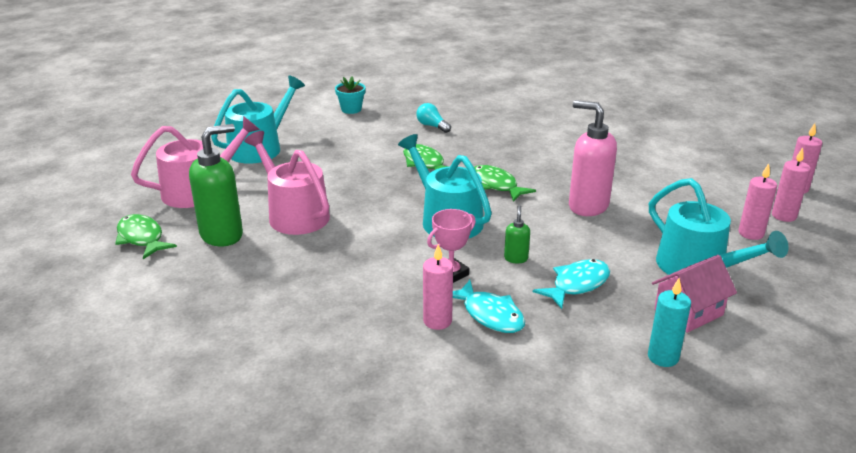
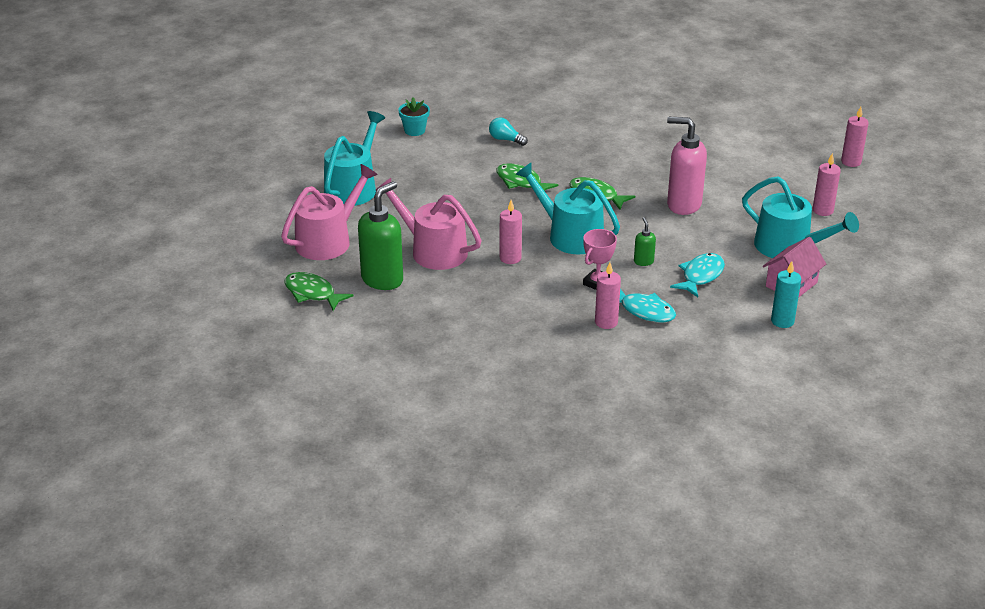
camera: 15 degrees left, 5 degrees up
(784, 216) = (845, 190): pink candle -> pink candle (510, 258)

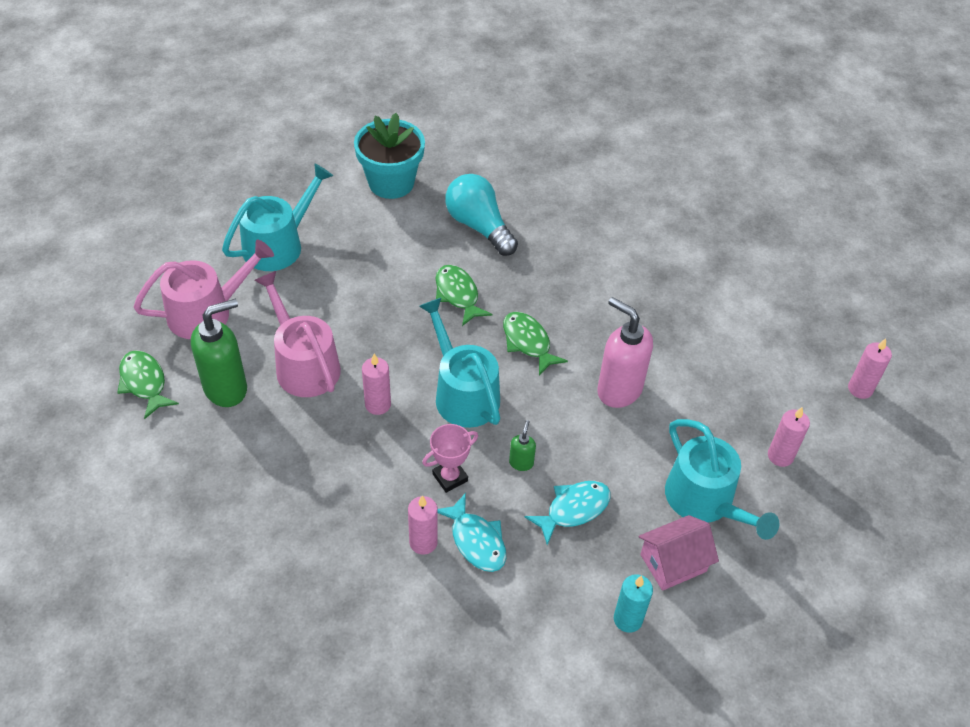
camera: 20 degrees right, 15 degrees up
(414, 130) = (391, 183): turquoise flower pot -> turquoise flower pot, size x1.92
(506, 140) = (479, 226): turquoise light bulb -> turquoise light bulb, size x1.94

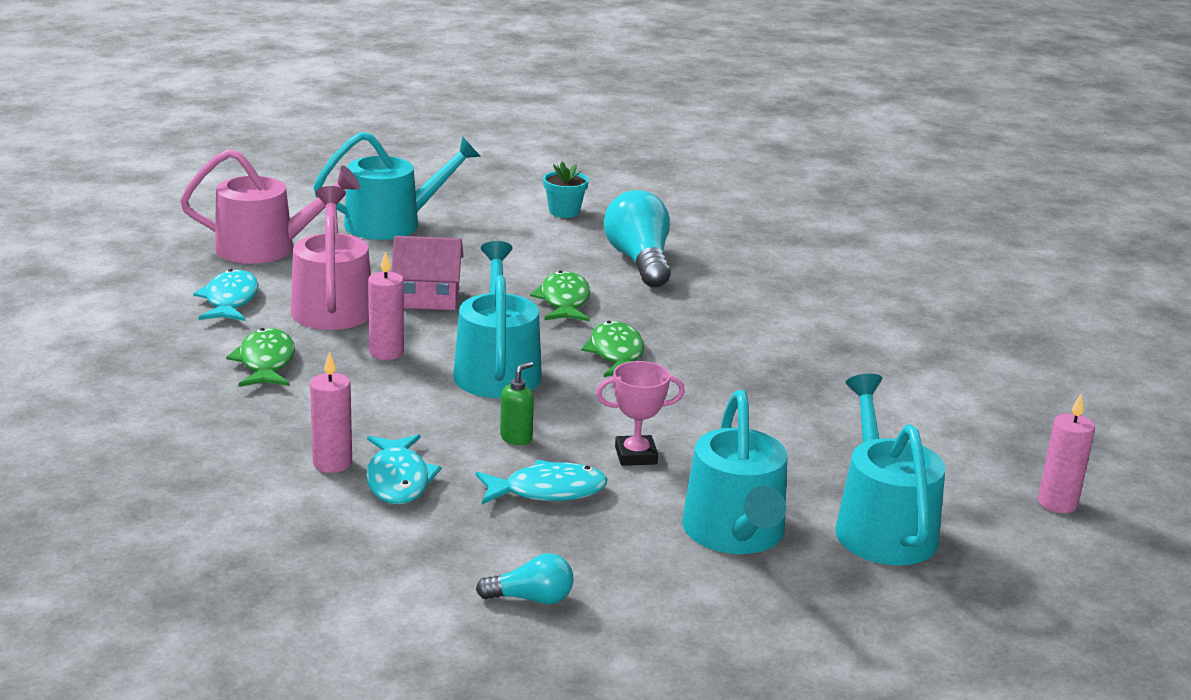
camera: 25 degrees right, 25 degrees down
(144, 383) = (149, 276): green fish -> green fish (266, 362)
(226, 388) = (230, 300): green soap dispenser -> turquoise fish
(391, 183) = (564, 212): turquoise flower pot -> turquoise flower pot, size x0.52
(450, 477) = (416, 425): pink trophy -> pink trophy (636, 455)
(618, 390) = (700, 417): pink soap dispenser -> none
(628, 619) = (531, 598): turquoise candle -> turquoise light bulb
(673, 563) = (640, 571): pink house -> pink house (427, 298)
(780, 456) = (882, 527): pink candle -> turquoise watering can

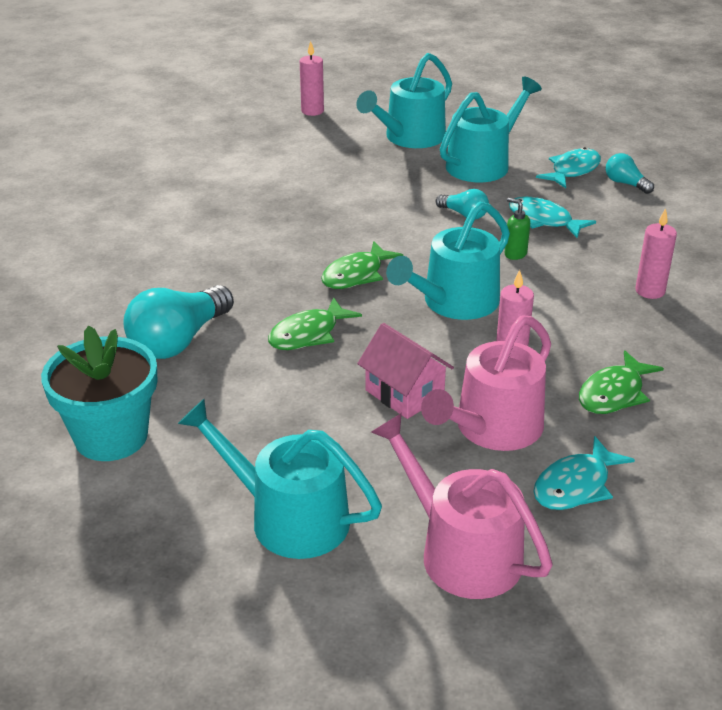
camera: 130 degrees left, 10 degrees up
(398, 480) = (621, 263): turquoise fish -> turquoise fish (572, 170)
(516, 438) = (515, 254): green soap dispenser -> green soap dispenser turned 45 degrees clockwise
(564, 212) = (111, 437): turquoise flower pot -> turquoise flower pot, size x1.92
(636, 455) = (464, 214): pink trophy -> turquoise light bulb

